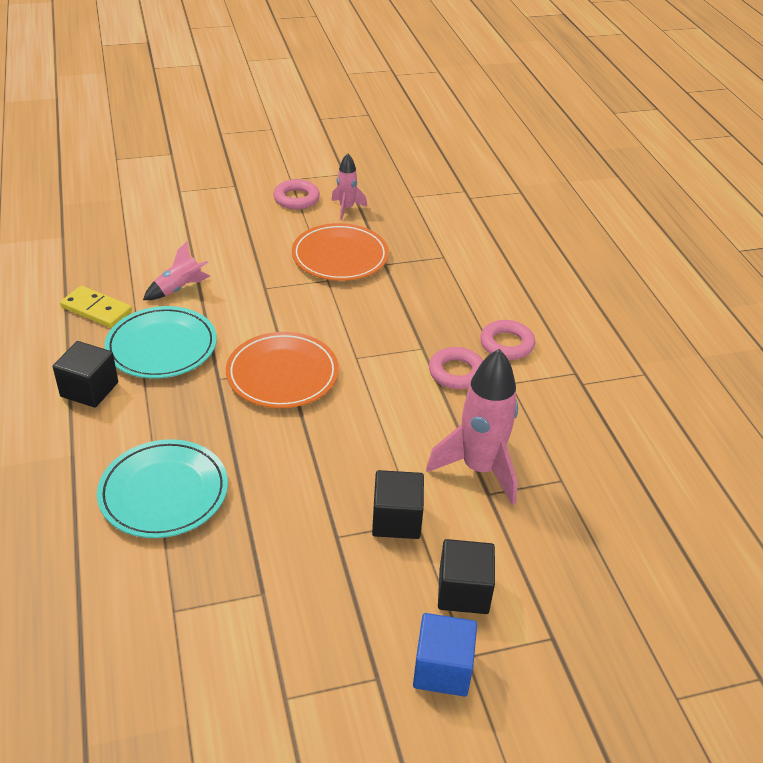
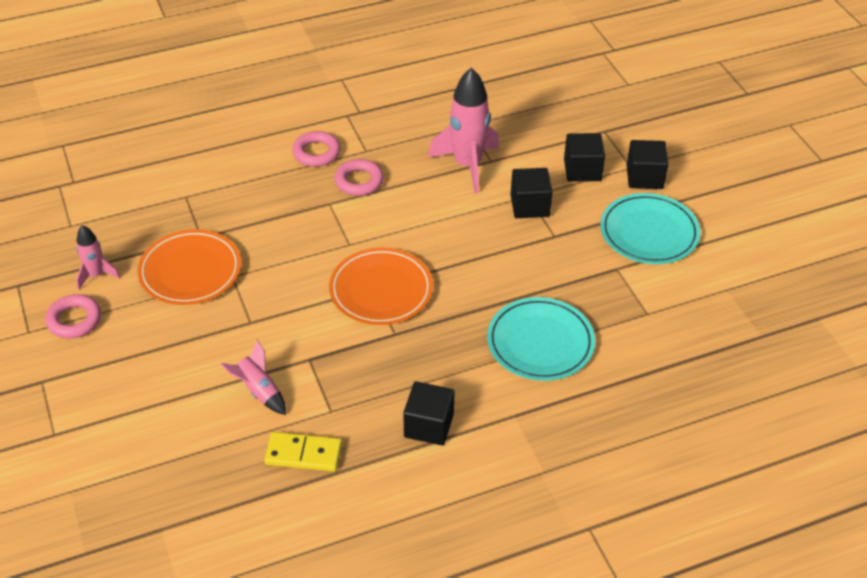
camera: 95 degrees left, 5 degrees up
(96, 309) = (303, 454): yellow domino -> yellow domino turned 75 degrees clockwise
(162, 346) = (356, 384): turquoise plate -> turquoise plate (649, 232)
(442, 669) = (644, 177): blue cube -> black cube

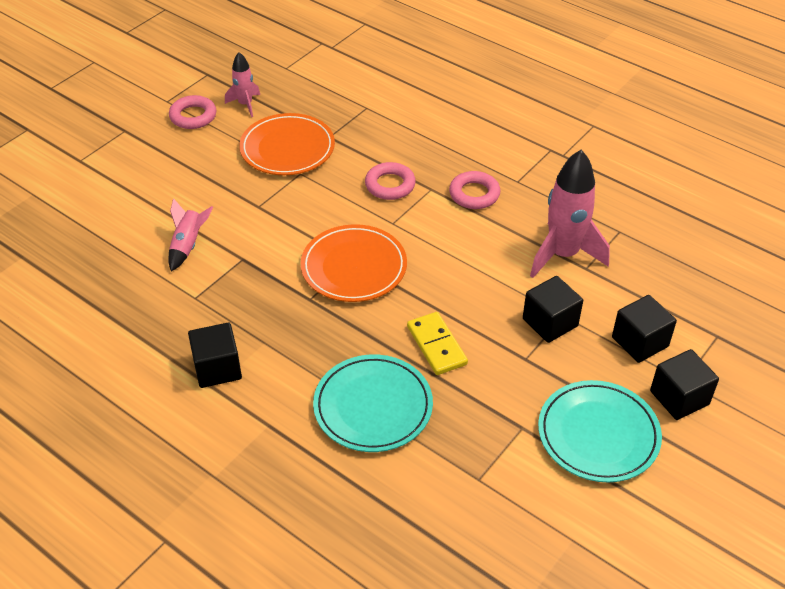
camera: 60 degrees right, 0 degrees up
(303, 454) = (139, 302): yellow domino -> yellow domino (437, 345)
(316, 153) = (484, 153): pink ring -> pink ring (390, 185)

